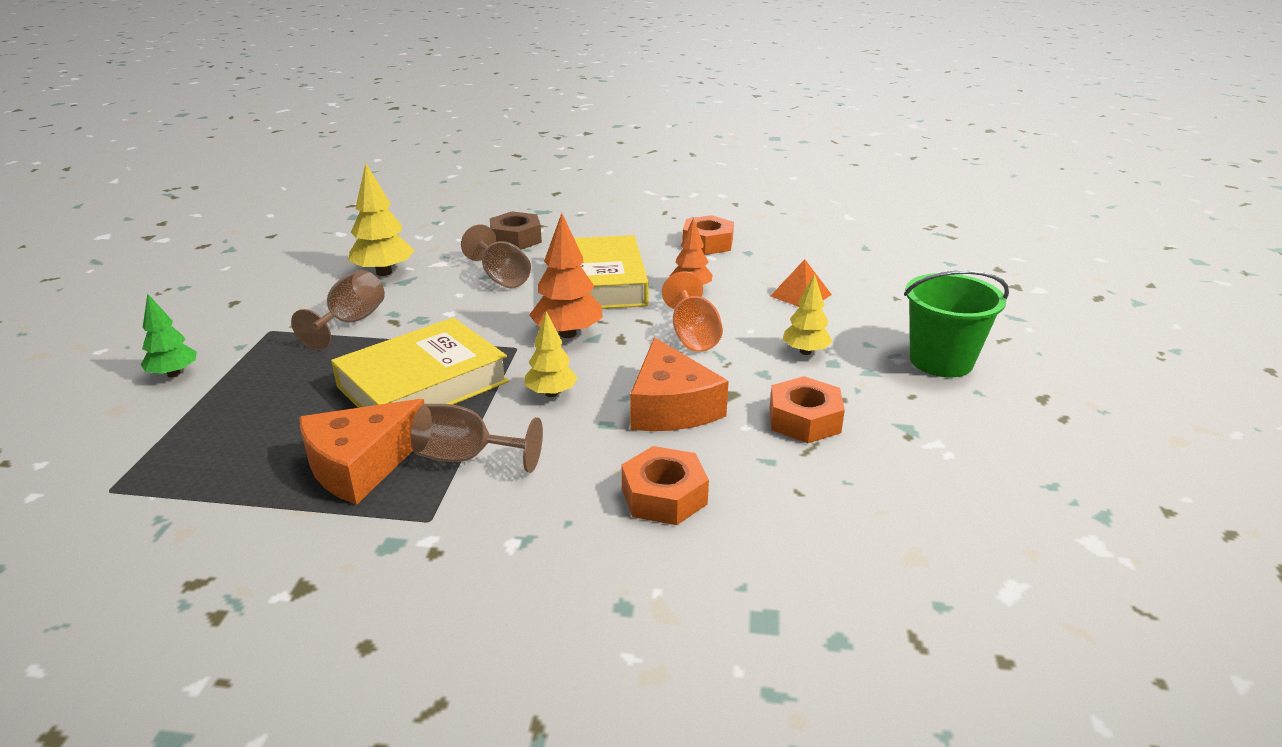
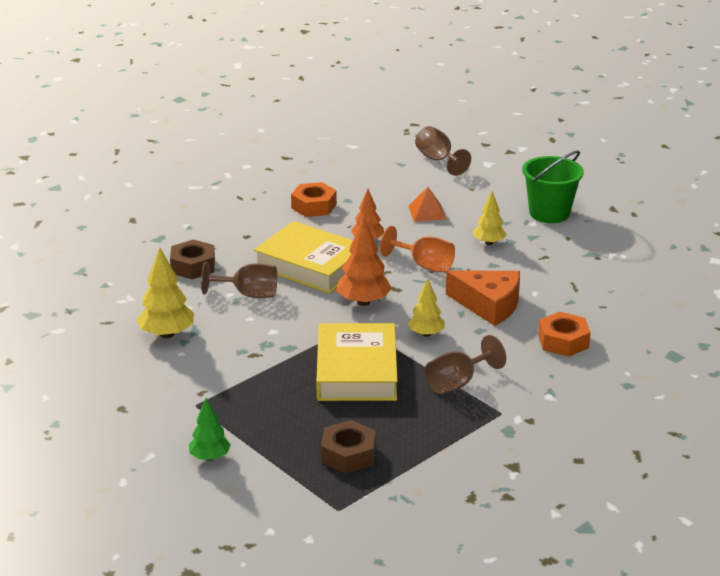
camera: 50 degrees left, 0 degrees up
(237, 449) = (348, 454): none -> brown nut
(350, 322) = (231, 370): brown goblet -> brown goblet (438, 160)
(360, 465) = (421, 418): orange cheese -> none
(804, 420) = (550, 275): orange nut -> none

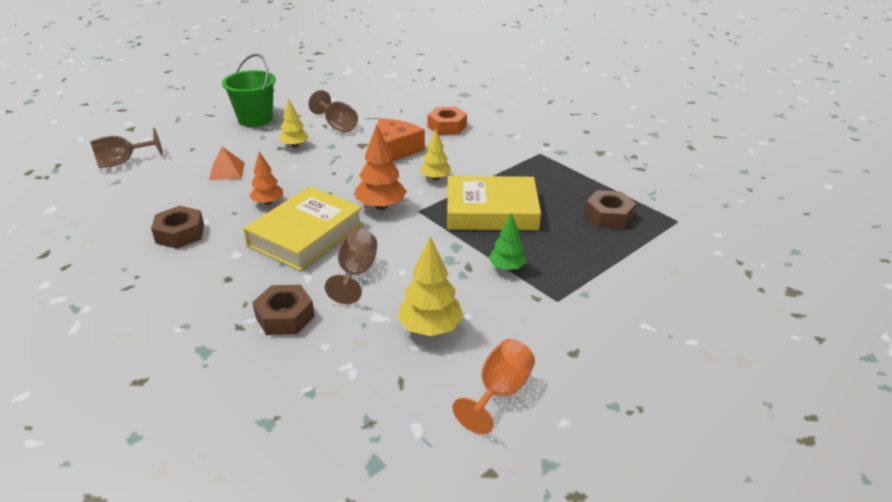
camera: 90 degrees left, 5 degrees up
(210, 457) = (636, 287): green tree -> green tree (507, 267)
(314, 206) = (180, 233): orange nut -> brown nut
(424, 265) = (324, 175): orange goblet -> orange goblet (499, 392)
(457, 383) = (504, 168): brown goblet -> brown goblet (337, 125)

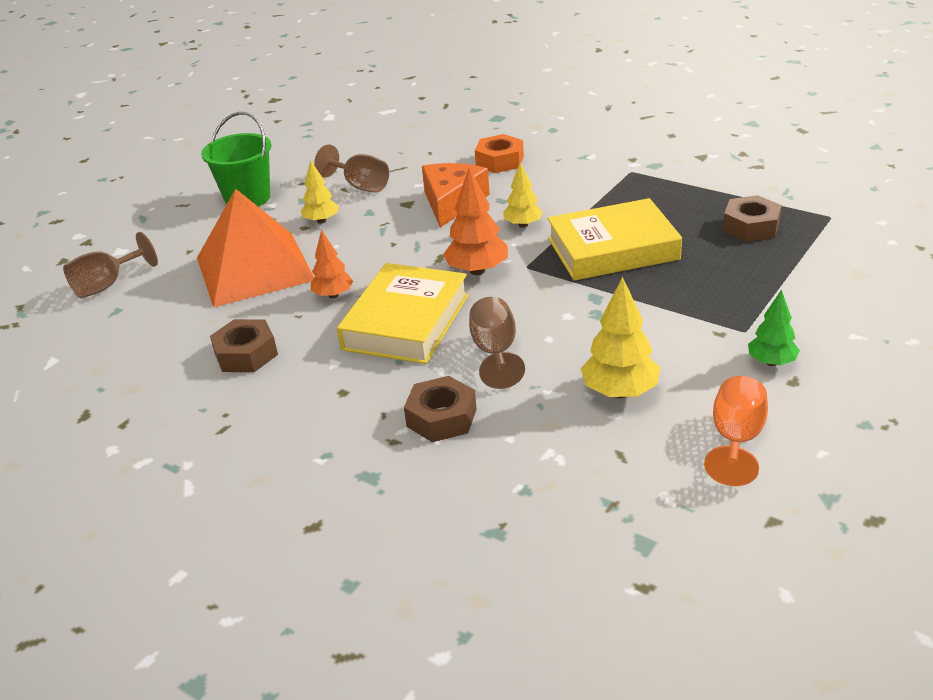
camera: 10 degrees left, 0 degrees up
(227, 171) = (254, 269): orange pyramid -> orange pyramid, size x2.42
(507, 267) = (668, 308): green tree -> green tree (771, 362)

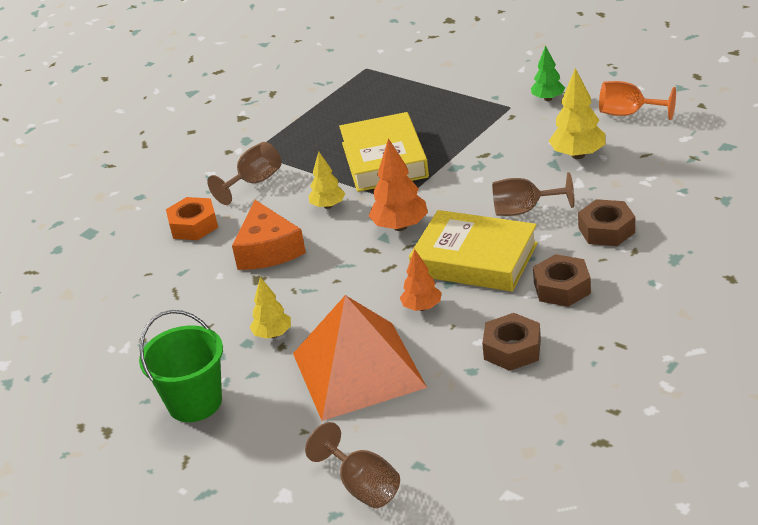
camera: 85 degrees left, 0 degrees up
(360, 186) = (204, 315): brown goblet -> brown goblet (254, 182)
(452, 202) = (268, 250): orange cheese -> orange cheese turned 120 degrees counterclockwise
(751, 227) = (370, 99): brown nut -> brown nut (562, 288)

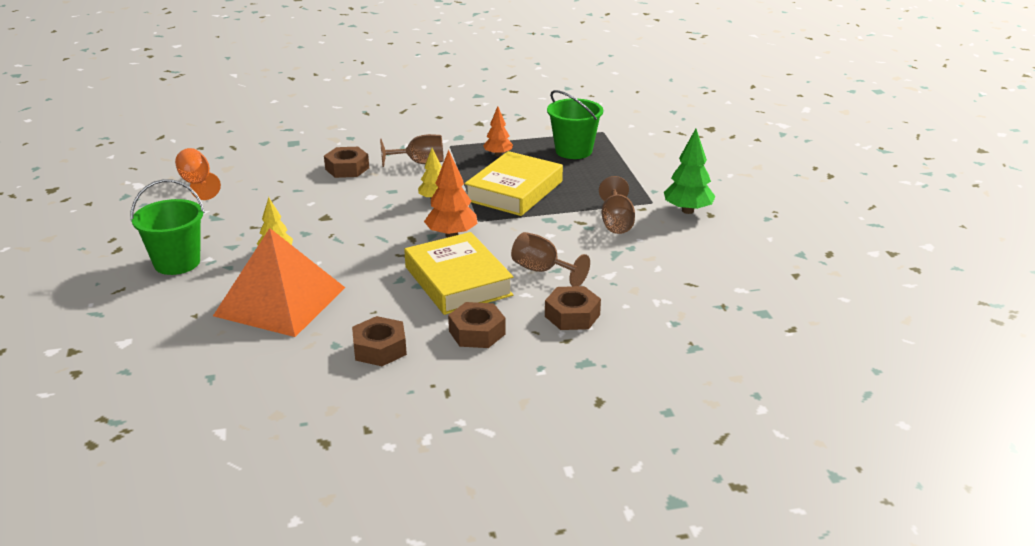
camera: 35 degrees right, 5 degrees down
(194, 225) = (347, 168): orange nut -> brown nut
(268, 250) = (359, 204): orange cheese -> none
(363, 486) = (164, 367): brown goblet -> brown goblet (616, 222)
(372, 98) = (573, 151): none -> green bucket
(422, 307) = (377, 289): orange tree -> orange tree (498, 155)
(548, 99) = (687, 211): green tree -> green tree, size x1.54
(578, 155) = (642, 257): yellow tree -> none
(628, 114) = (728, 251): orange goblet -> orange goblet (197, 183)

